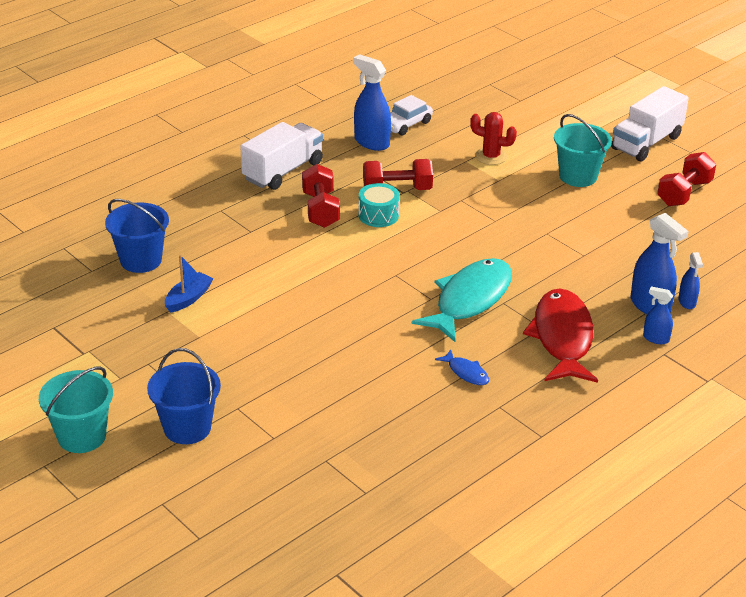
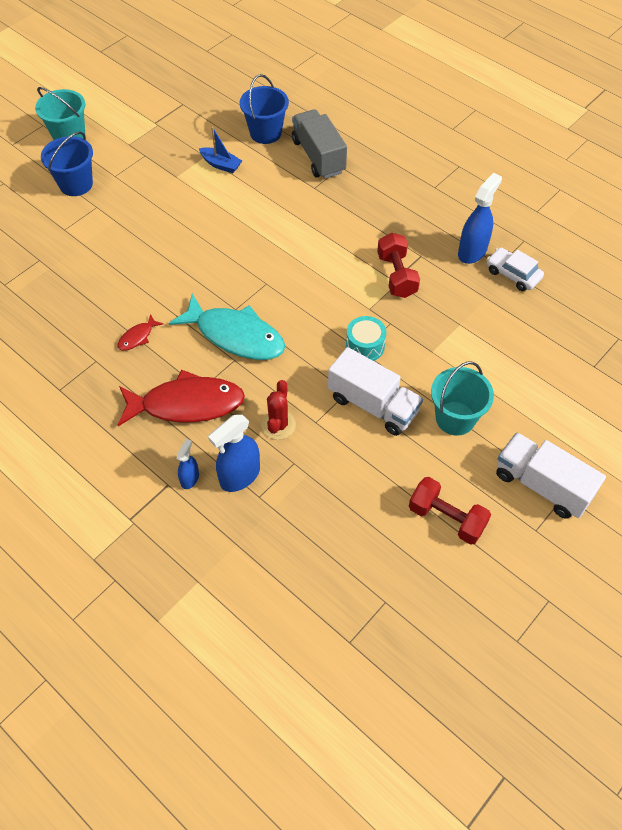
camera: 85 degrees right, 20 degrees up
(198, 224) = (318, 156): none -> grey truck
(283, 171) = (407, 197): white truck -> white truck (373, 405)
(320, 210) = (353, 227): red dumbbell -> none
(378, 215) = (352, 265): turquoise drum -> turquoise drum (365, 346)
(466, 372) = (137, 337): blue fish -> red fish
(491, 156) = (473, 344): red cactus -> red cactus (278, 425)
(687, 302) = (248, 509): blue spray bottle -> none

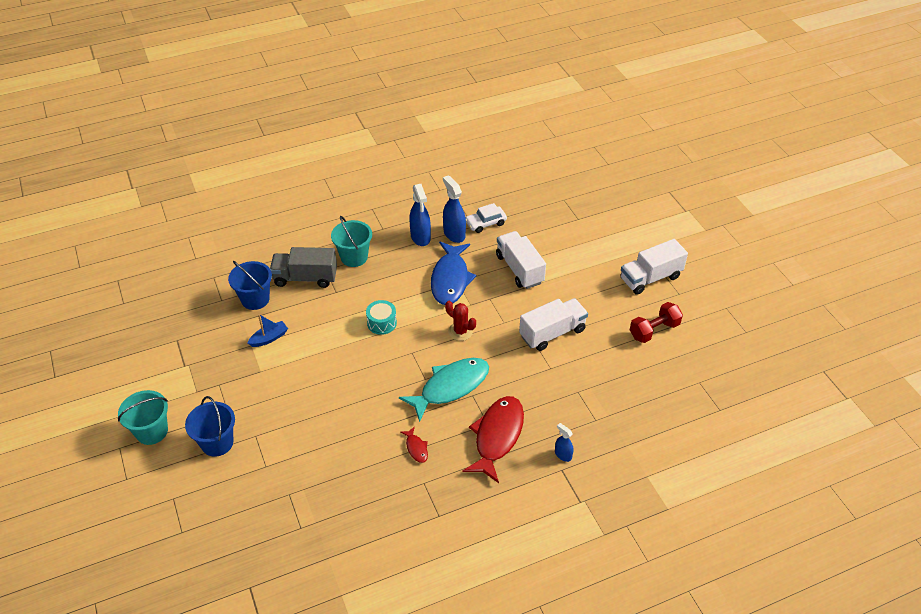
camera: 65 degrees left, 10 degrees down
(239, 476) = (574, 425): blue spray bottle -> blue spray bottle (420, 237)
(278, 425) = (543, 389): red cactus -> red cactus (460, 331)
(365, 346) = (501, 319): turquoise drum -> turquoise drum (382, 323)
(396, 275) = (450, 279): red dumbbell -> blue fish
(455, 418) = (583, 297): turquoise bucket -> turquoise bucket (354, 257)
(458, 335) = (519, 269): none -> white truck

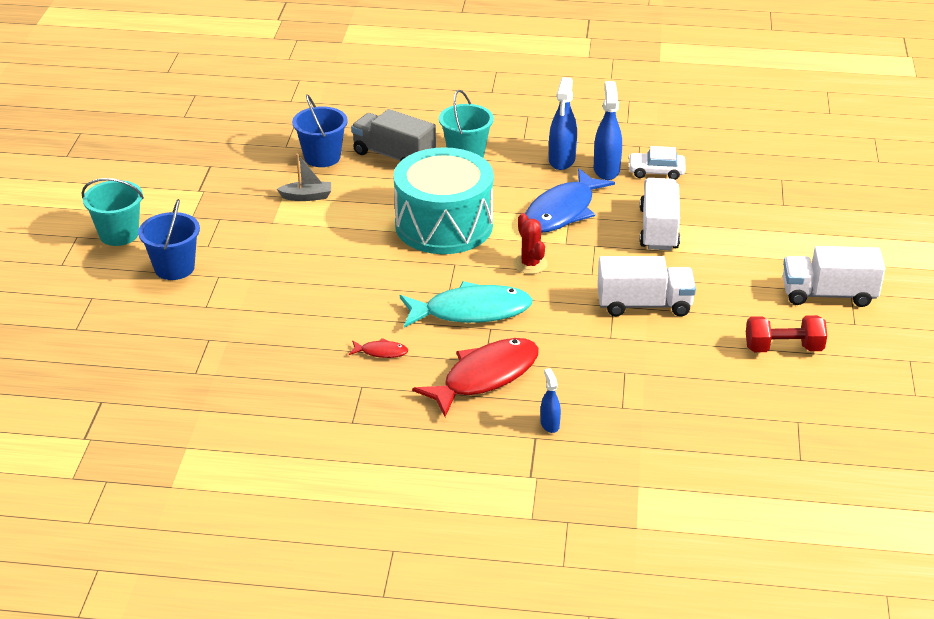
camera: 30 degrees right, 10 degrees down
(269, 338) = (307, 197): blue boat -> grey boat
(382, 323) = (444, 225): turquoise drum -> turquoise drum, size x2.47
(416, 448) = (381, 352): red fish -> red fish turned 90 degrees counterclockwise

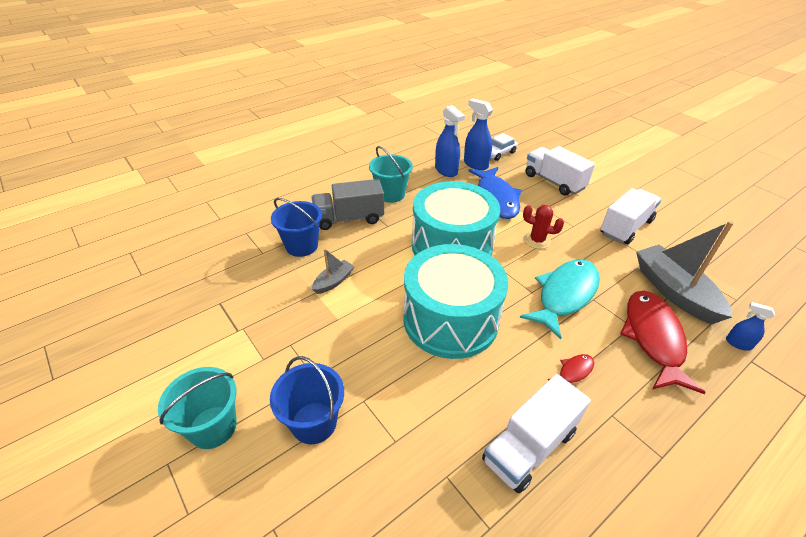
camera: 45 degrees left, 5 degrees up
(350, 270) = (450, 319): none -> turquoise drum
(575, 367) = (674, 291): none -> grey boat
(783, 348) = (713, 210): red dumbbell -> none
(828, 294) = (671, 172): white truck -> white truck (529, 446)

